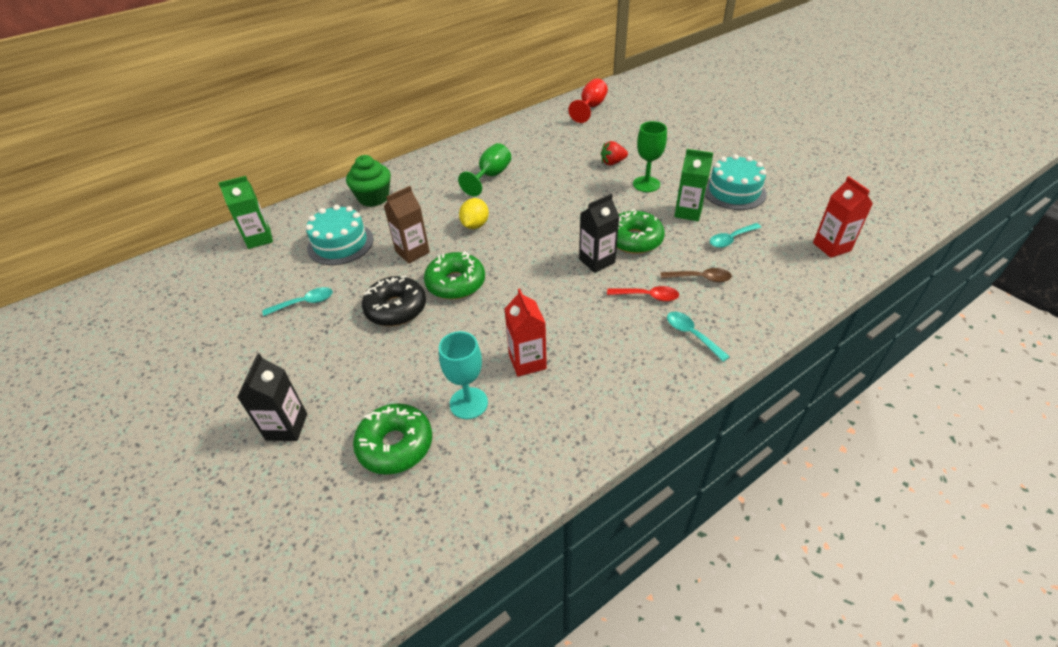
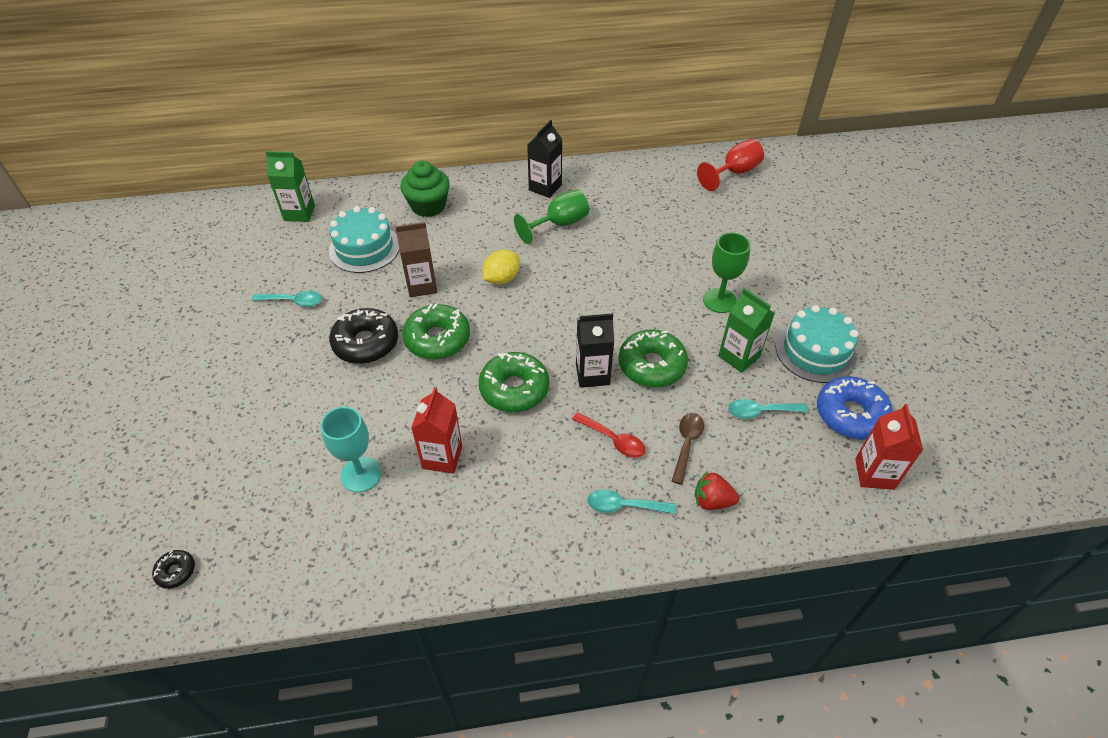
camera: 25 degrees right, 5 degrees up
(286, 427) = (203, 422): black carton -> black carton (545, 187)
(353, 557) = (176, 571): none -> black donut
(395, 445) = (274, 485): green donut -> green donut (514, 389)
(612, 162) = (703, 257): red strawberry -> red strawberry (712, 501)
(691, 335) = (624, 506): turquoise spoon -> turquoise spoon turned 75 degrees counterclockwise
(700, 278) = (686, 444): brown spoon -> brown spoon turned 105 degrees counterclockwise
(787, 219) = (850, 414): none -> blue donut

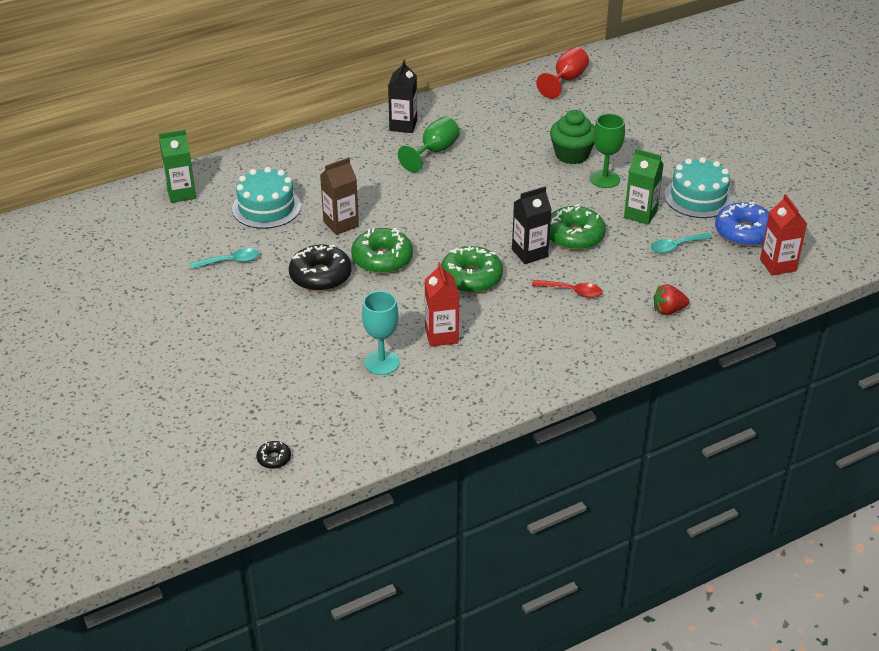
camera: 20 degrees left, 10 degrees down
(428, 206) = (303, 162): green cupcake -> green cupcake (572, 155)
(502, 279) = (409, 203): yellow lemon -> none
(624, 506) = (604, 330): turquoise spoon -> none
(686, 444) = (630, 280): brown spoon -> none

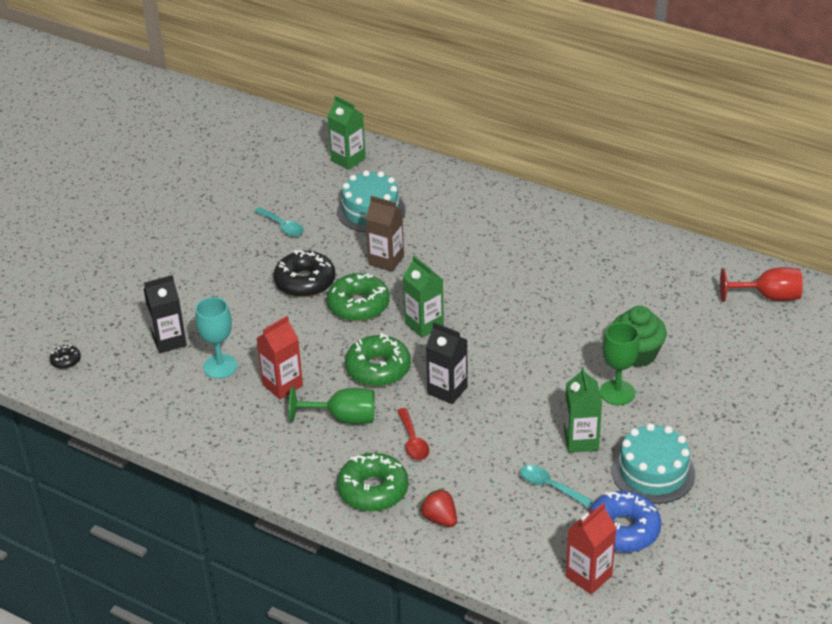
camera: 60 degrees right, 0 degrees up
(403, 125) = (571, 229): black carton -> black carton (169, 341)
(434, 152) = (548, 265): green goblet -> green goblet (343, 418)
(441, 235) = (424, 325): none -> green carton
(574, 236) = (501, 409): green donut -> green donut (373, 490)

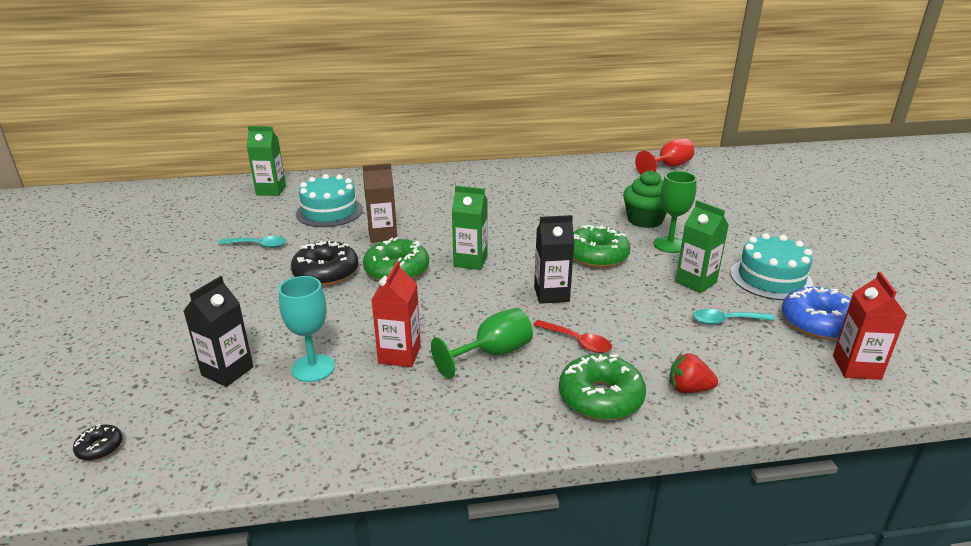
camera: 40 degrees left, 10 degrees down
(378, 369) = (473, 304): green donut -> green donut (597, 256)

